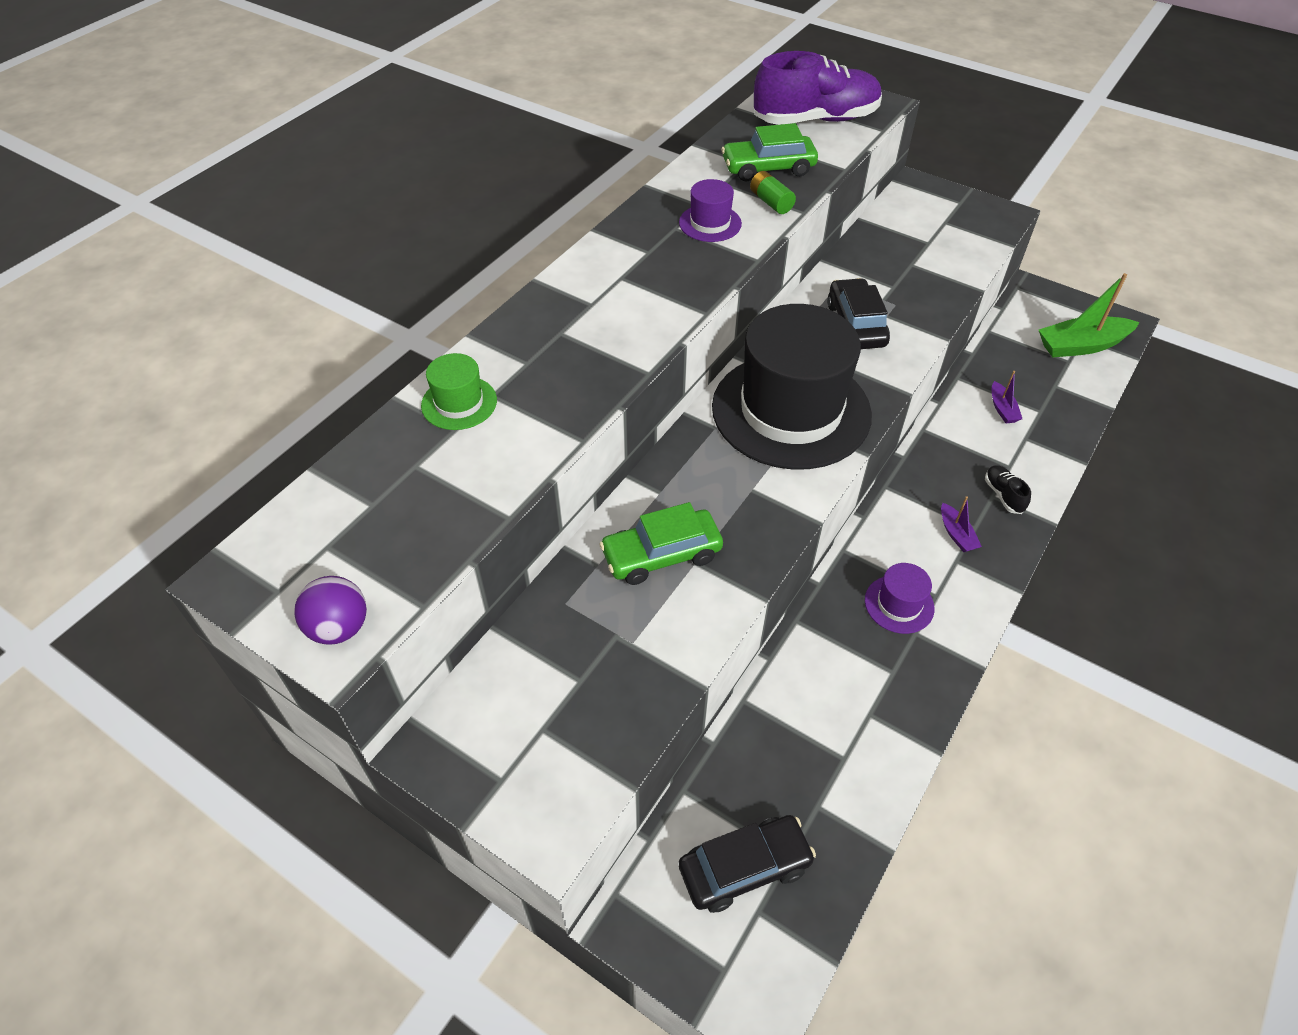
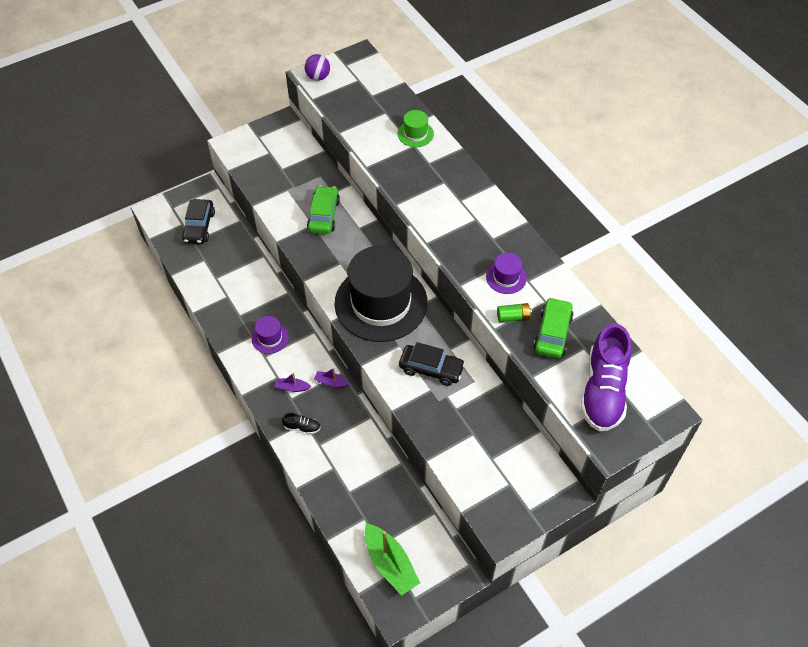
camera: 115 degrees right, 5 degrees up
(1002, 409) = (362, 471): purple boat -> purple boat (331, 382)
(1081, 346) = (390, 563): green boat -> green boat turned 135 degrees clockwise

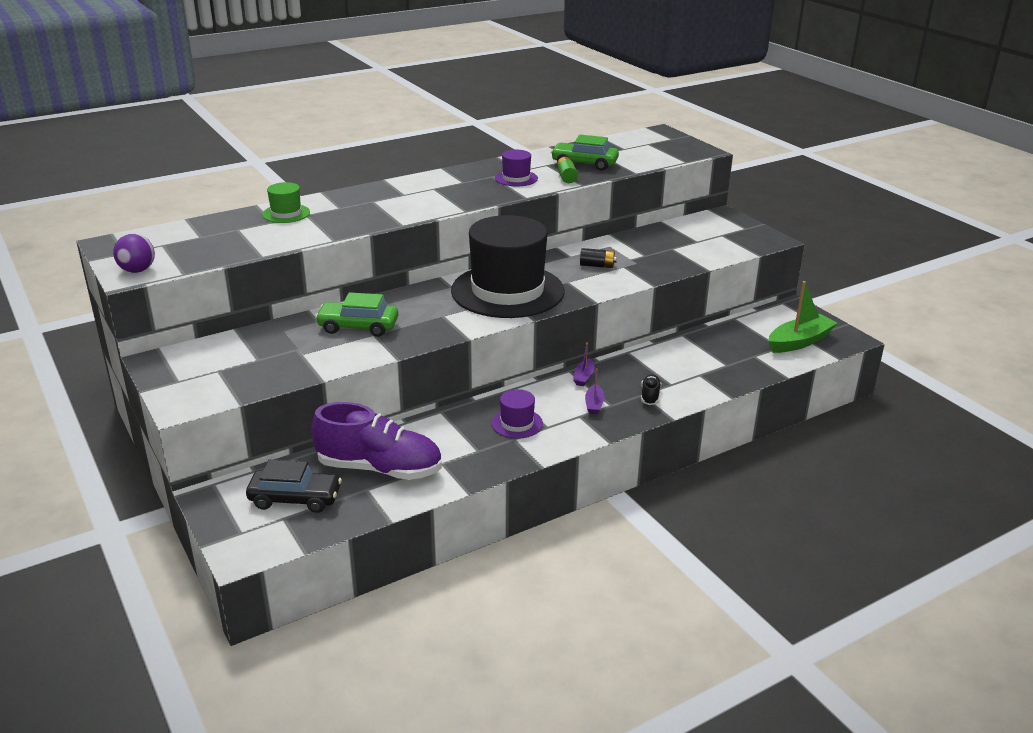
camera: 90 degrees left, 25 degrees down
(431, 369) = (597, 266): black car -> black battery
(603, 390) = (645, 150): purple shoe -> purple shoe (379, 469)

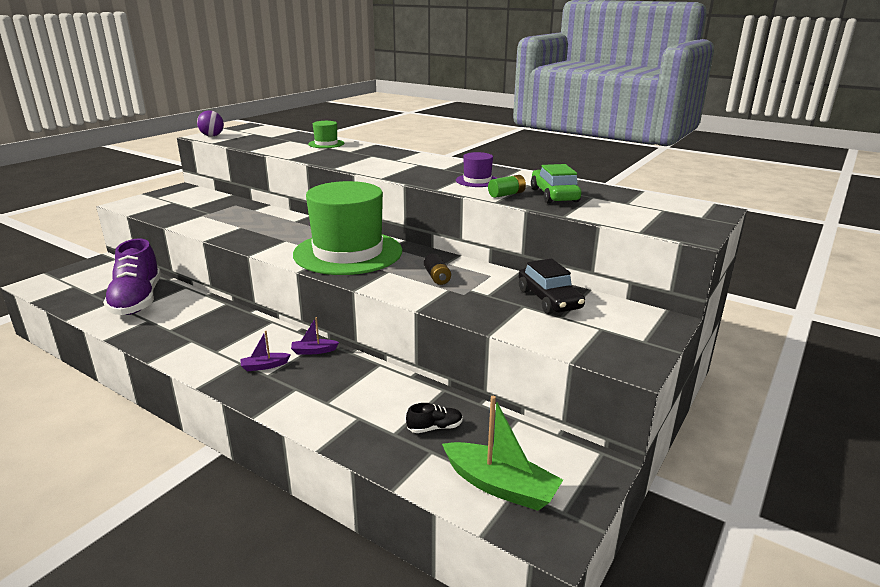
camera: 65 degrees right, 5 degrees down
(295, 498) = (97, 284): black car -> black car (549, 299)
(358, 327) = (251, 221): green car -> none
(507, 291) = (348, 252): black hat -> green hat
(517, 423) = (217, 337): purple hat -> none
(650, 396) = (295, 394): black shoe -> black shoe (435, 428)

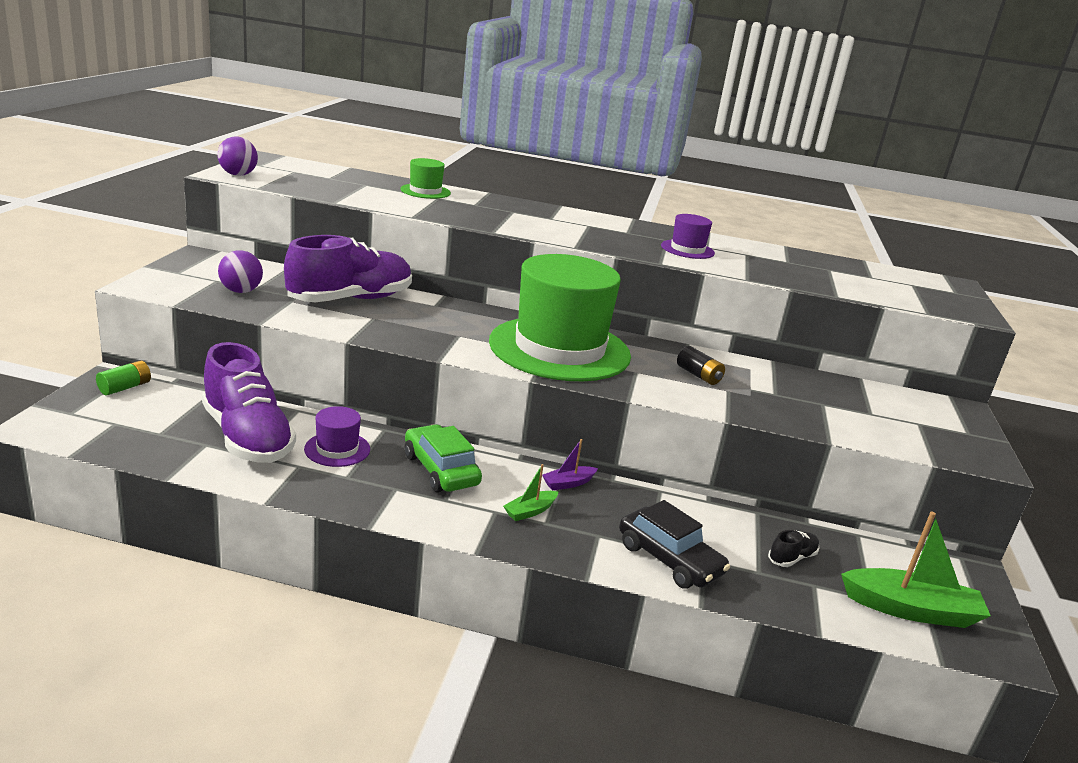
camera: 25 degrees left, 0 degrees up
(178, 208) = (241, 291): none -> purple ball
(182, 312) = (337, 449): none -> purple hat
(241, 216) = (350, 299): none -> purple shoe
(264, 366) = (530, 511): purple boat -> green boat
(506, 194) = (744, 268): green battery -> green battery (125, 387)
(549, 299) = (838, 394): black car -> black car (669, 559)
(554, 195) = (791, 268): green car -> green car (440, 470)

